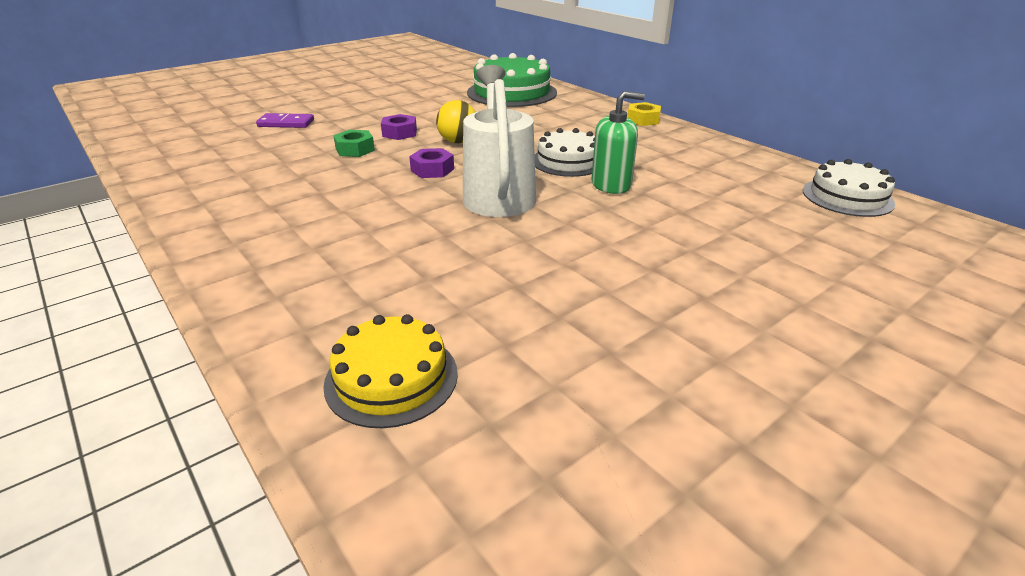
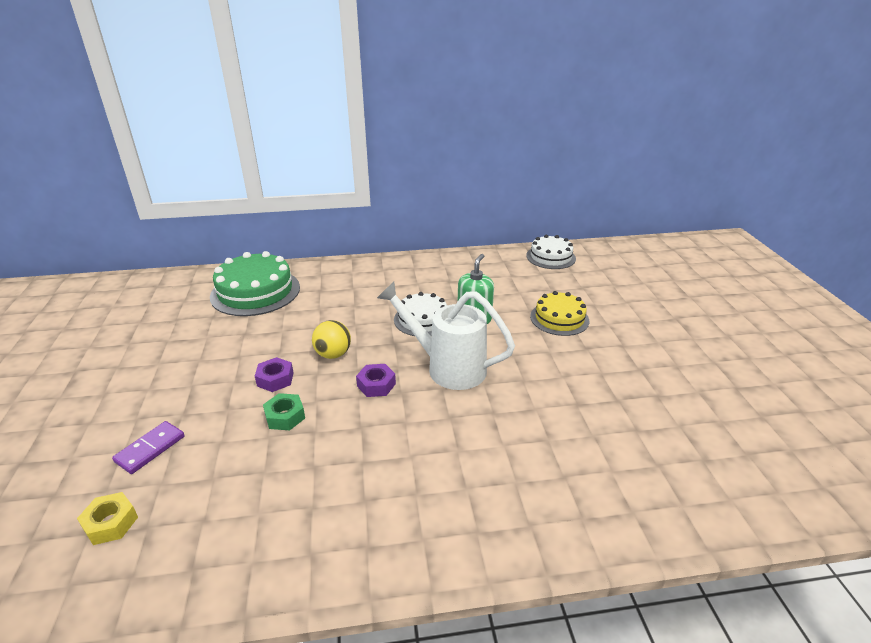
camera: 60 degrees left, 0 degrees up
(391, 378) = (653, 487): yellow cake -> yellow cake (559, 318)
(643, 120) = (384, 264): yellow nut -> yellow nut (111, 523)

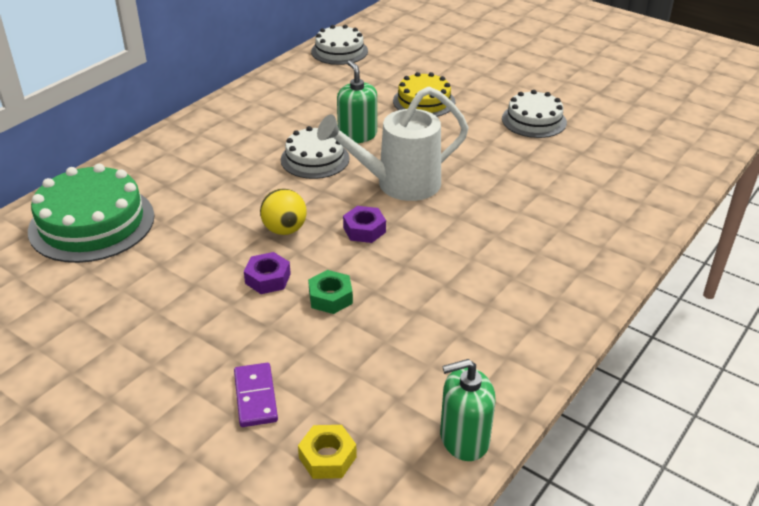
camera: 45 degrees left, 5 degrees up
(185, 591) = (464, 439): none -> green soap dispenser
(632, 379) = (534, 120): none -> white cake

